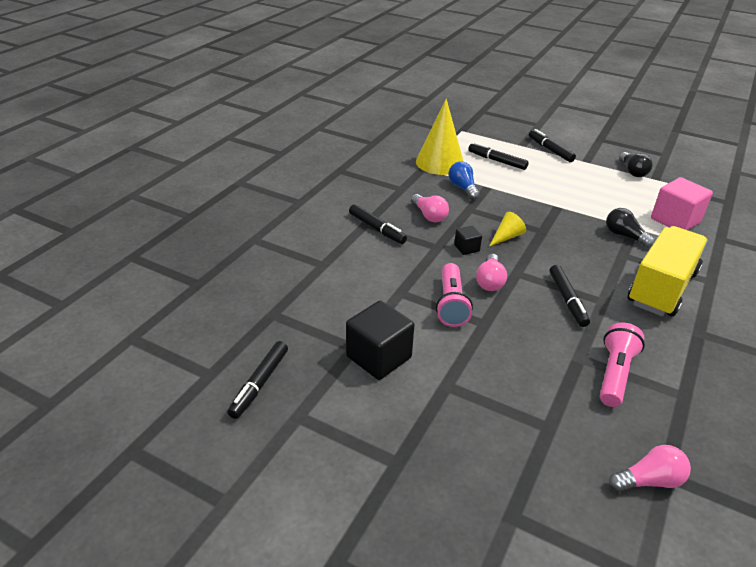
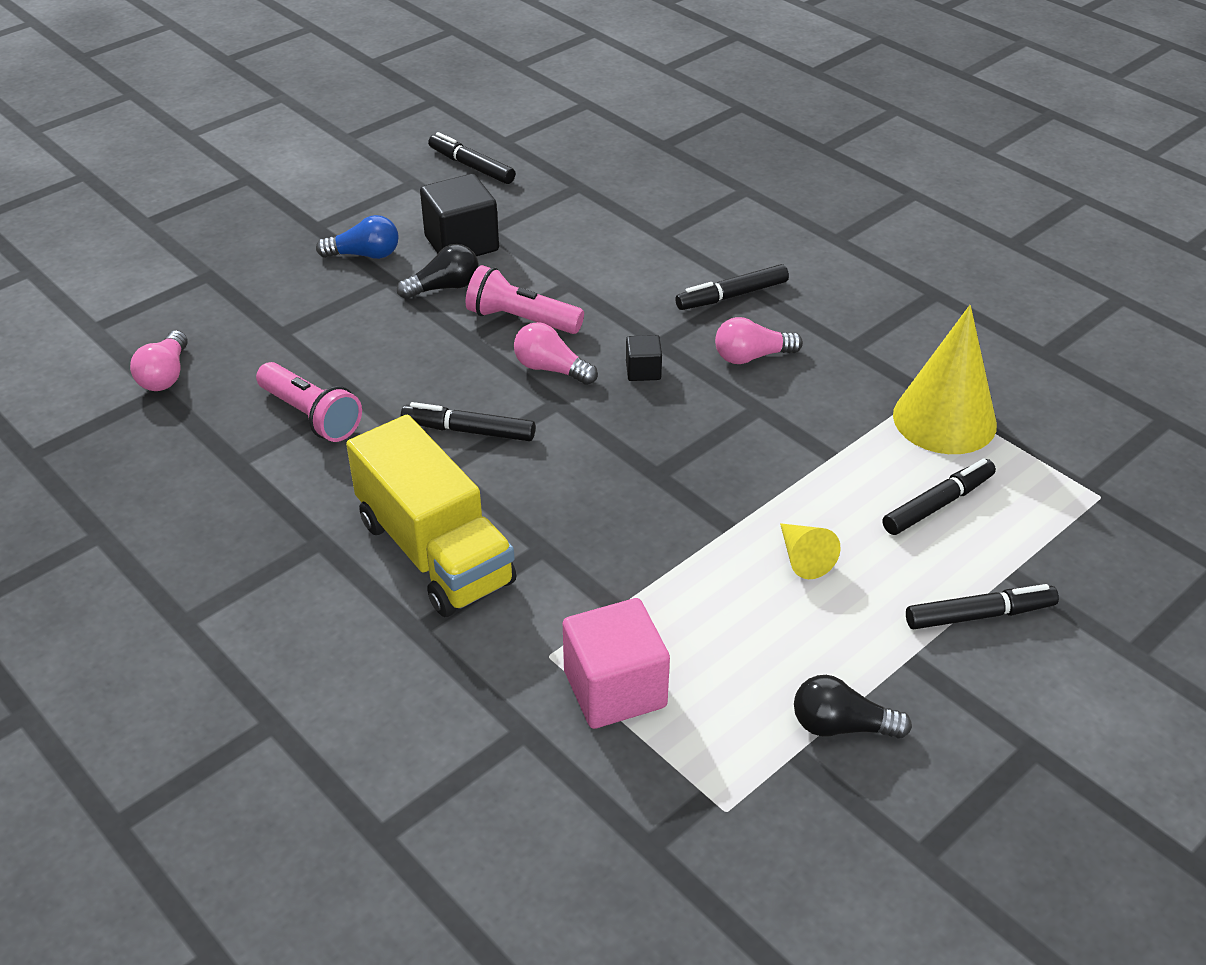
camera: 110 degrees right, 5 degrees up
(463, 188) = (833, 421): blue light bulb -> blue light bulb (364, 255)
(506, 237) = (656, 424): yellow cone -> yellow cone (803, 558)
(625, 236) = (595, 578): black light bulb -> black light bulb (444, 287)

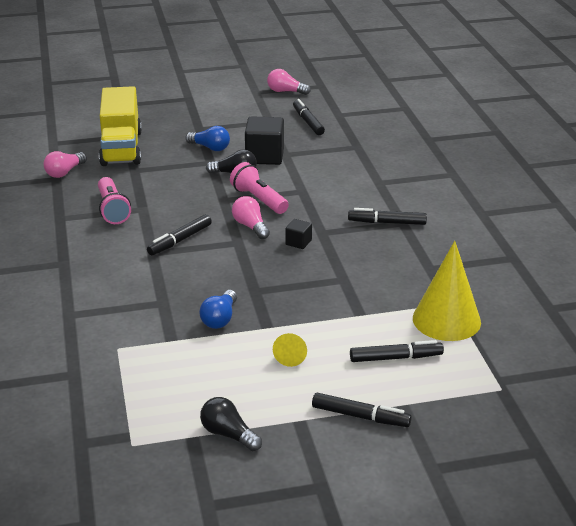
camera: 30 degrees right, 10 degrees down
(435, 552) = (110, 286): yellow truck -> yellow truck (121, 148)
(468, 431) = (180, 240): black marker -> black marker turned 90 degrees counterclockwise
(615, 689) = (133, 374): pink cube -> none
(652, 541) = (220, 319): none -> blue light bulb
(751, 356) = (366, 254): pink light bulb -> pink light bulb (286, 91)

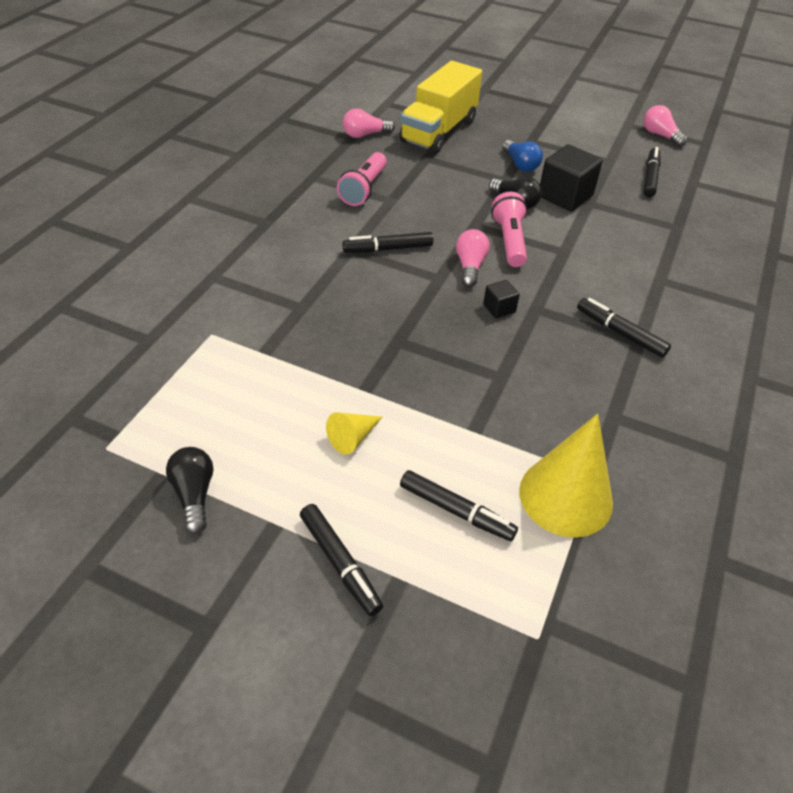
camera: 35 degrees right, 15 degrees up
(220, 319) = (331, 354): blue light bulb -> none

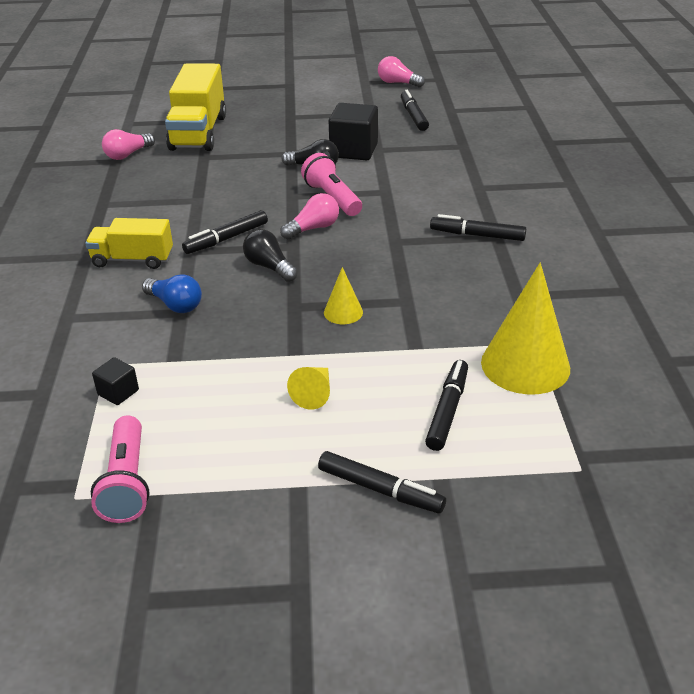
camera: 25 degrees left, 10 degrees down
(194, 494) = (200, 497): black light bulb -> black light bulb (269, 267)
(299, 240) = (133, 259): none -> yellow truck
(364, 189) = (163, 199): pink flashlight -> pink flashlight (127, 482)
(435, 365) = (343, 312): none -> yellow cone
(456, 510) = (447, 410): black marker -> black marker turned 75 degrees counterclockwise
(470, 266) = (313, 228): pink light bulb -> pink light bulb turned 75 degrees clockwise
(499, 308) = (364, 251): black cube -> black cube (118, 392)
(520, 164) = (295, 138): blue light bulb -> blue light bulb (175, 305)

